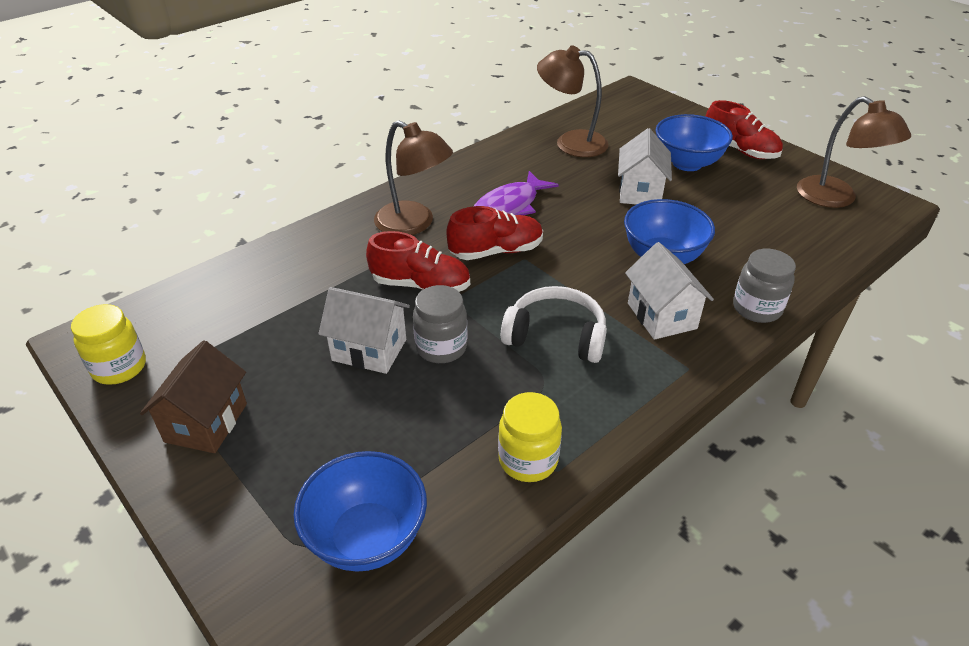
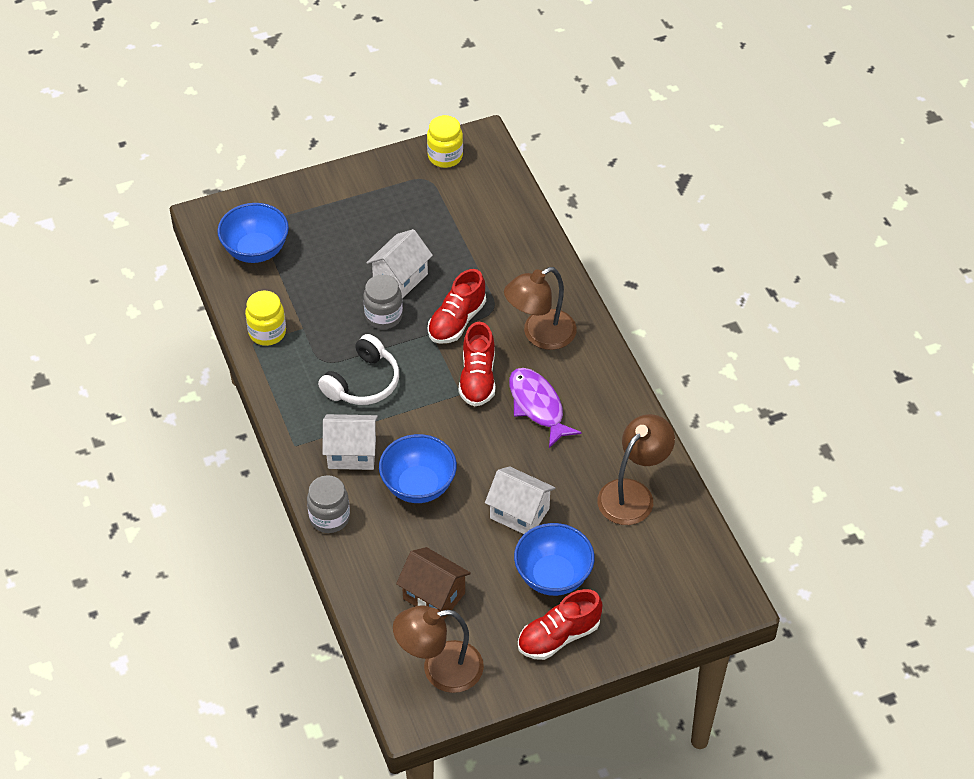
camera: 110 degrees right, 10 degrees up
(206, 422) = (375, 193): brown house -> brown house (434, 596)

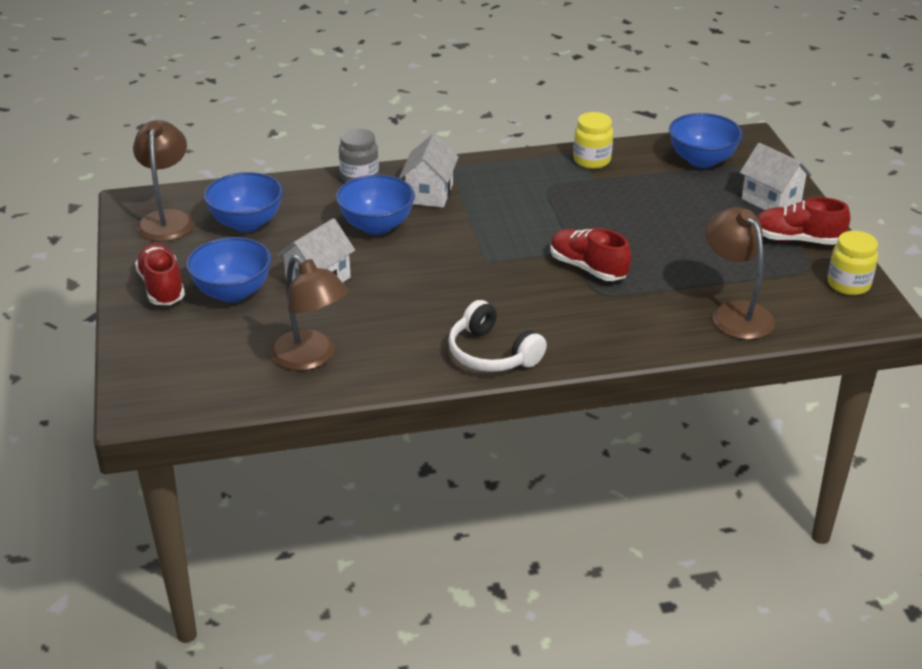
camera: 100 degrees right, 15 degrees down
(363, 382) = (515, 206): white headphones -> white headphones (492, 353)
(383, 316) = (602, 224): grey jar -> none
(400, 278) = (655, 238): white house -> white house (771, 200)
(434, 596) = (247, 223): brown house -> blue bowl
(477, 378) = (503, 273): red shoe -> red shoe (797, 240)
(537, 406) = (454, 308): purple fish -> none
(540, 335) = (556, 321): brown lamp -> brown lamp (735, 313)

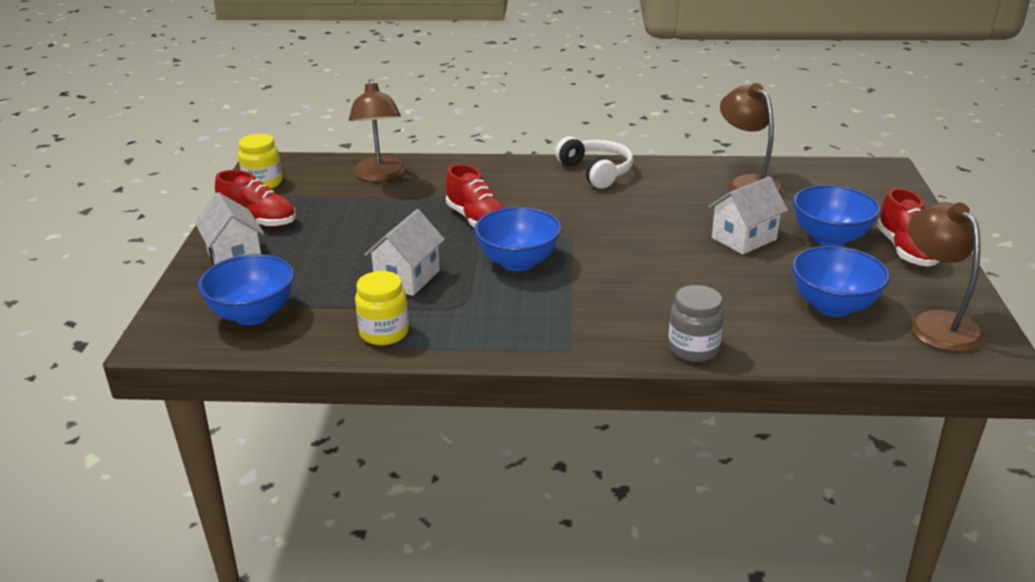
camera: 165 degrees left, 5 degrees down
(167, 219) = (936, 323): brown lamp -> brown lamp turned 150 degrees clockwise
(376, 226) = (678, 284): blue bowl -> blue bowl (518, 262)
(429, 194) = (608, 315): white house -> white house (407, 278)

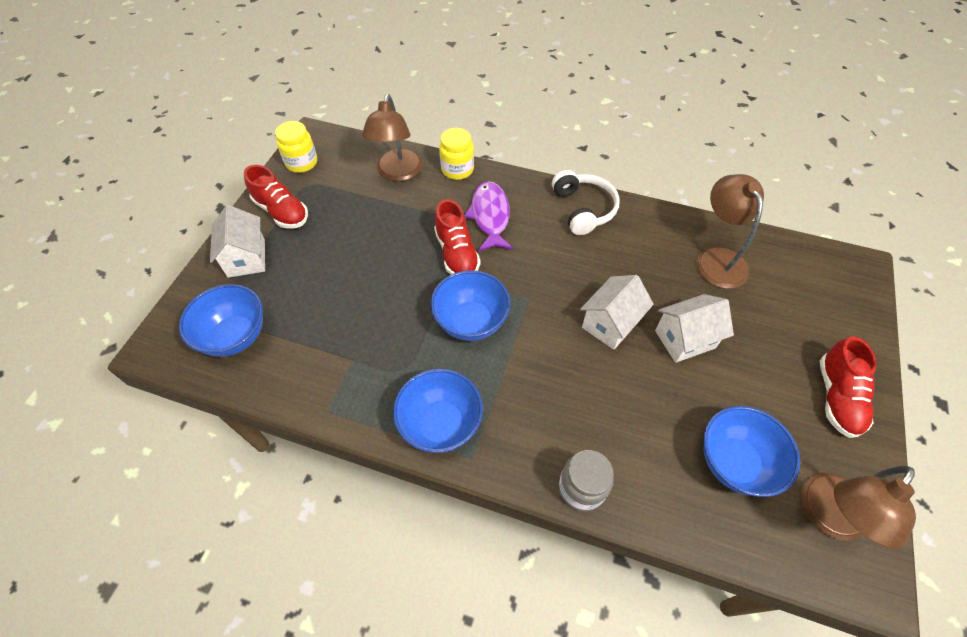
camera: 15 degrees right, 25 degrees up
(384, 333) = (328, 390): yellow jar -> yellow jar (457, 169)
(407, 278) = (372, 320): white house -> white house (610, 324)
(499, 190) = (490, 216): none -> purple fish
(830, 238) = (768, 359): blue bowl -> blue bowl (440, 424)
(936, 323) = (827, 517): brown lamp -> brown lamp turned 135 degrees counterclockwise

